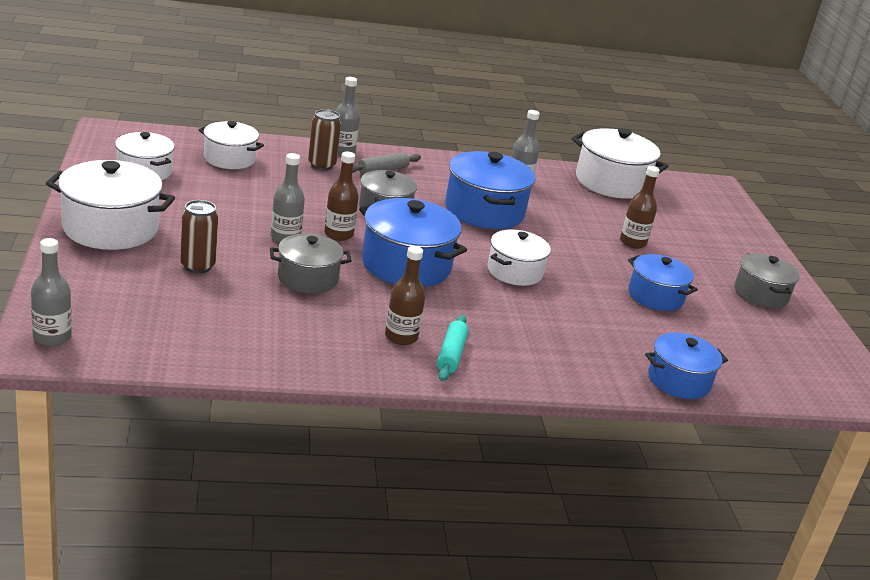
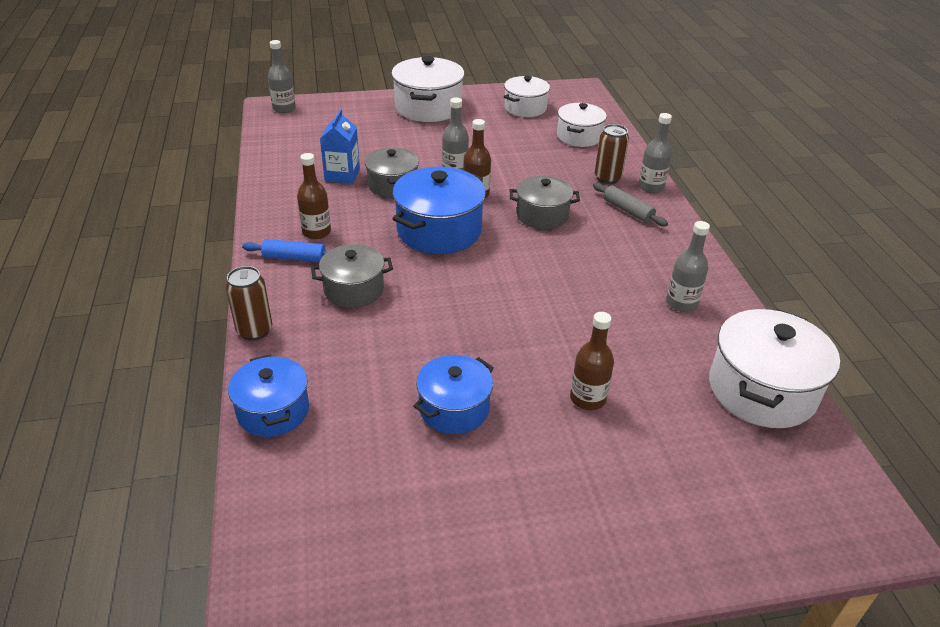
camera: 90 degrees right, 10 degrees up
(197, 266) = (390, 141): brown can -> brown can (254, 331)
(274, 308) = (342, 175): none -> blue carton
(451, 355) = (294, 258): turquoise rolling pin -> blue rolling pin
(484, 211) = (585, 276): blue pot -> none
(514, 271) = (459, 296): white pot -> none
(761, 294) = (510, 532): grey pot -> grey pot (354, 289)

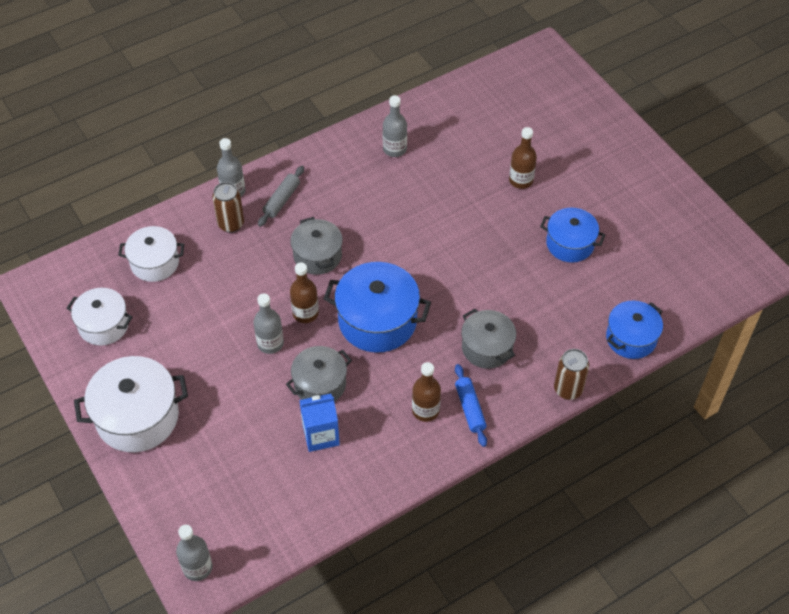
camera: 110 degrees left, 15 degrees up
(761, 390) = (463, 101): white pot -> none

